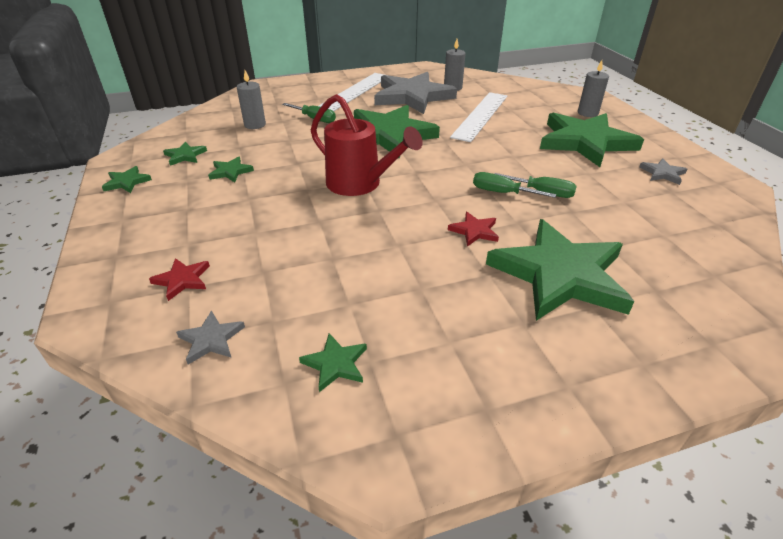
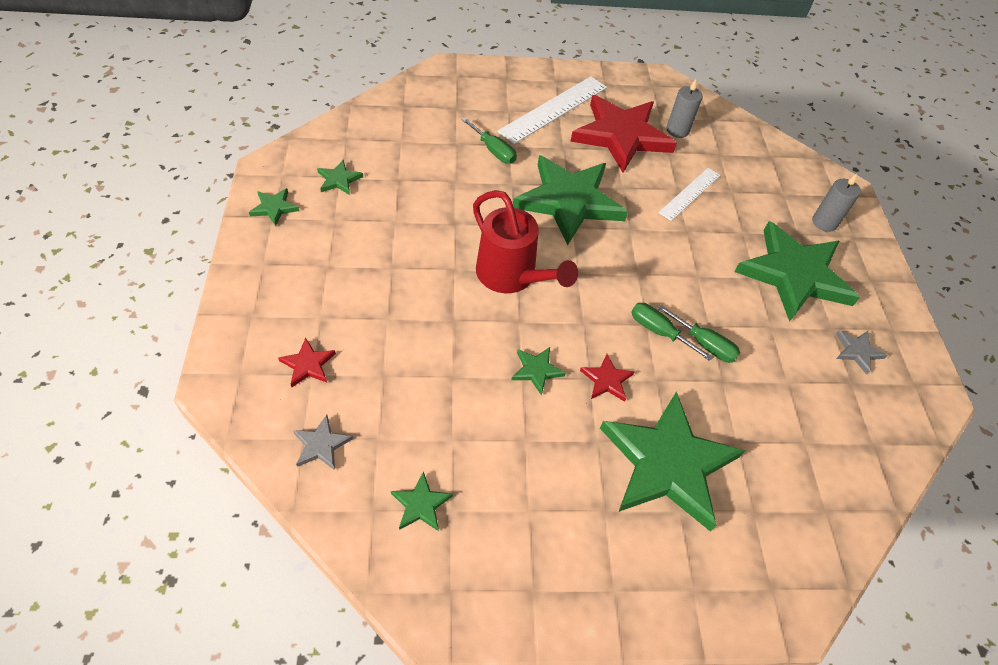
camera: 10 degrees right, 15 degrees up
(230, 172) = (381, 219): green star -> green star (536, 370)
(255, 125) = (424, 144): grey candle -> none
(412, 96) = (621, 136): grey star -> red star
(480, 115) = (689, 193): white ruler -> white ruler, size x0.61

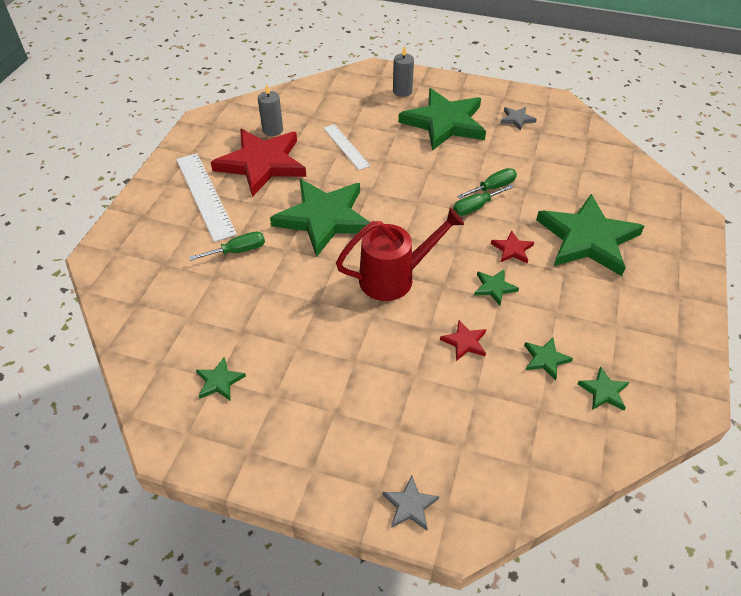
camera: 65 degrees left, 5 degrees down
(274, 208) = (234, 448): green star -> green star (545, 359)
(308, 365) = (450, 449): red star -> red star (465, 342)
(321, 445) = (538, 452): grey star -> grey star (410, 505)

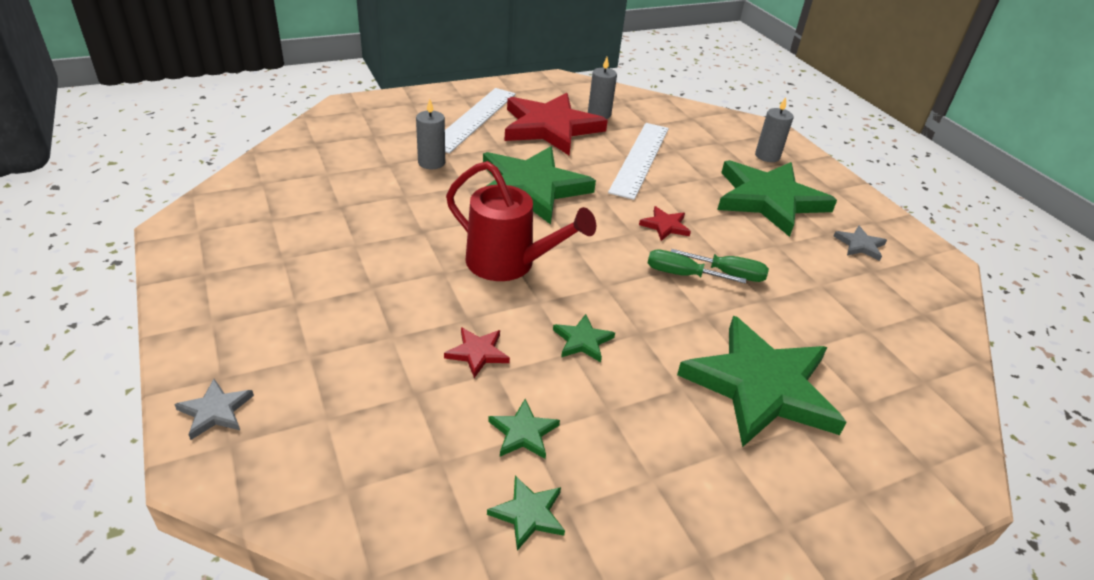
camera: 45 degrees right, 10 degrees down
(219, 381) = (271, 221): green star -> none
(238, 251) = (431, 162): green screwdriver -> grey candle
(346, 146) = (640, 159): white ruler -> white ruler, size x1.63
(512, 249) = (657, 329): red star -> red star (665, 226)

